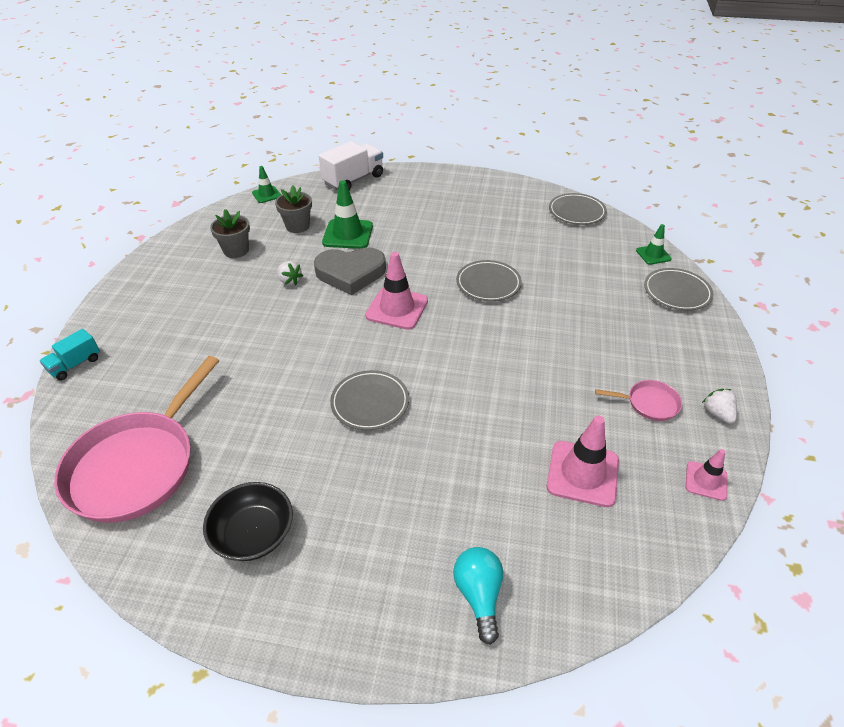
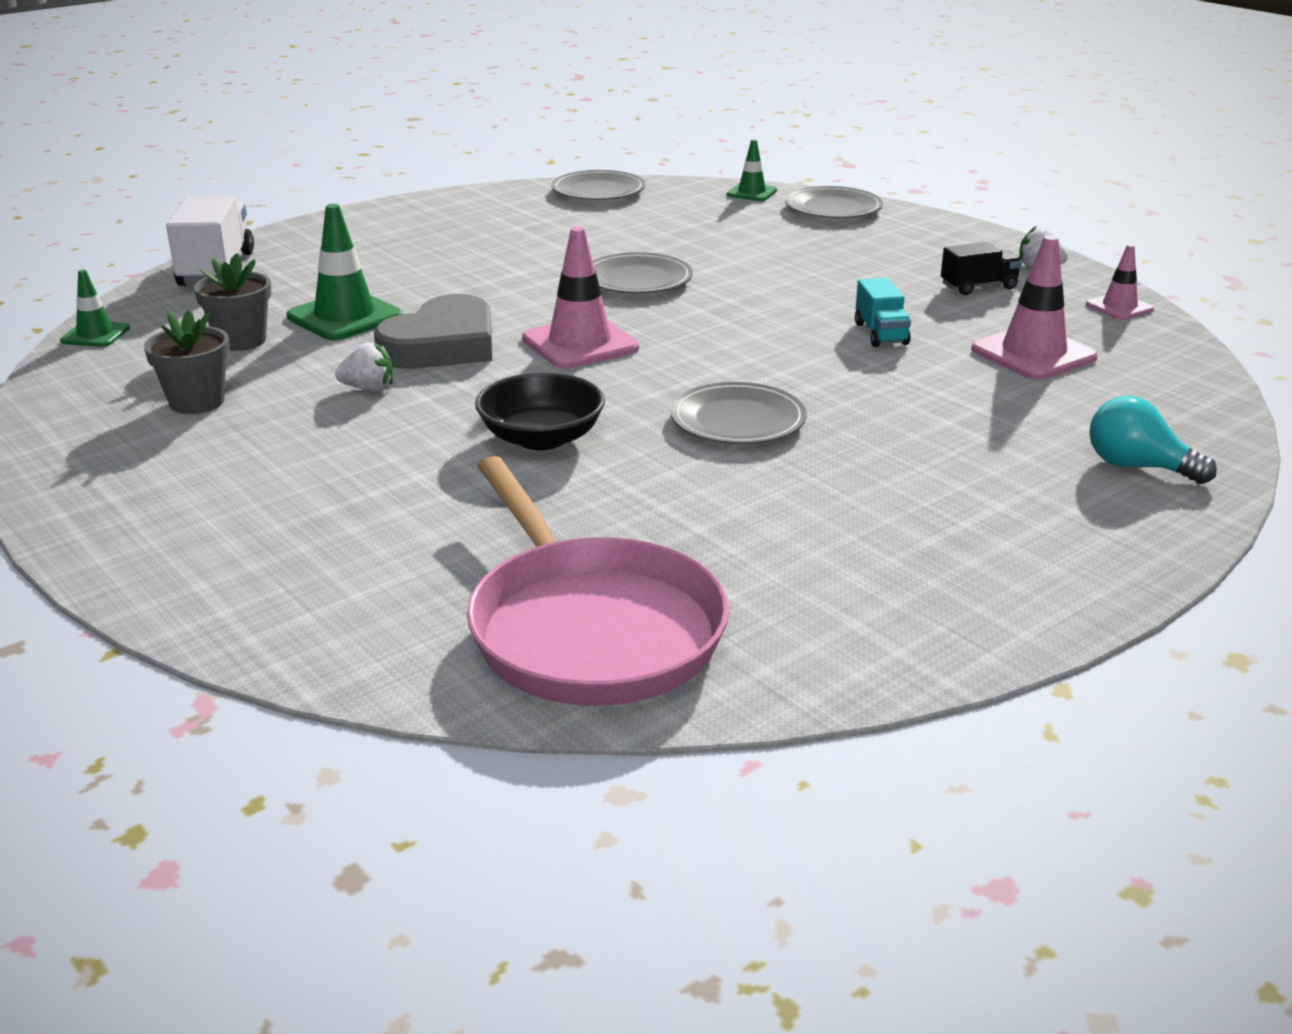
camera: 50 degrees left, 15 degrees down
(75, 364) = (218, 625): turquoise truck -> turquoise truck (881, 334)
(253, 534) = (866, 573): black bowl -> black bowl (541, 438)
(649, 403) = (978, 287): pink pan -> black truck

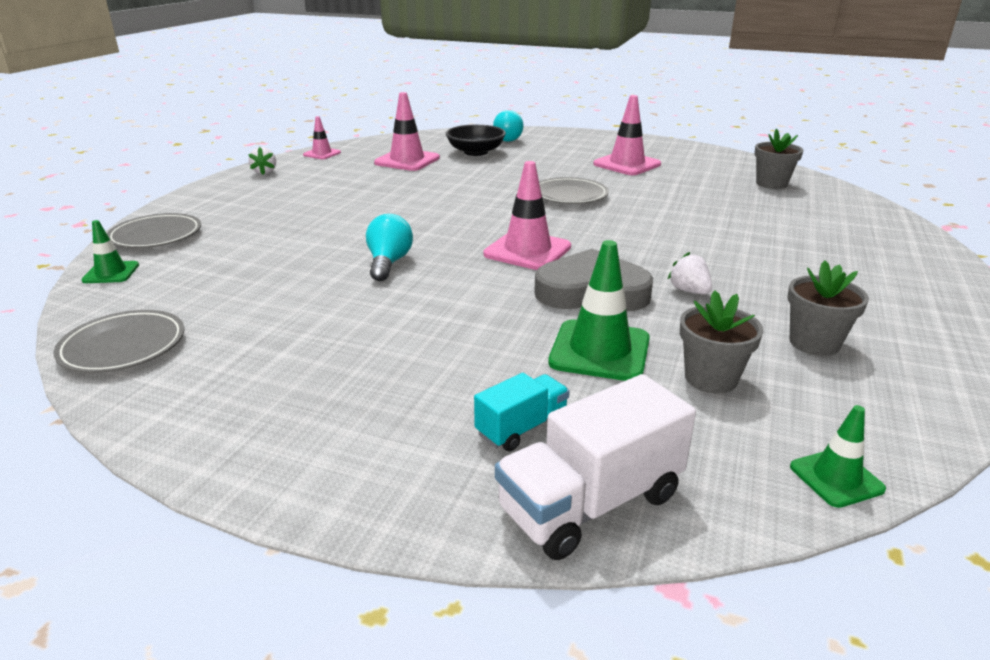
camera: 120 degrees left, 0 degrees up
(541, 438) = (659, 227): black bowl -> black bowl (476, 152)
(590, 628) = (771, 184): pink pan -> grey flower pot
(637, 280) = (389, 263): grey plate -> turquoise light bulb
(855, 526) = (627, 164): none -> pink traffic cone
(881, 334) = (415, 188): turquoise truck -> turquoise truck (522, 428)
(978, 287) = (314, 179): black truck -> none

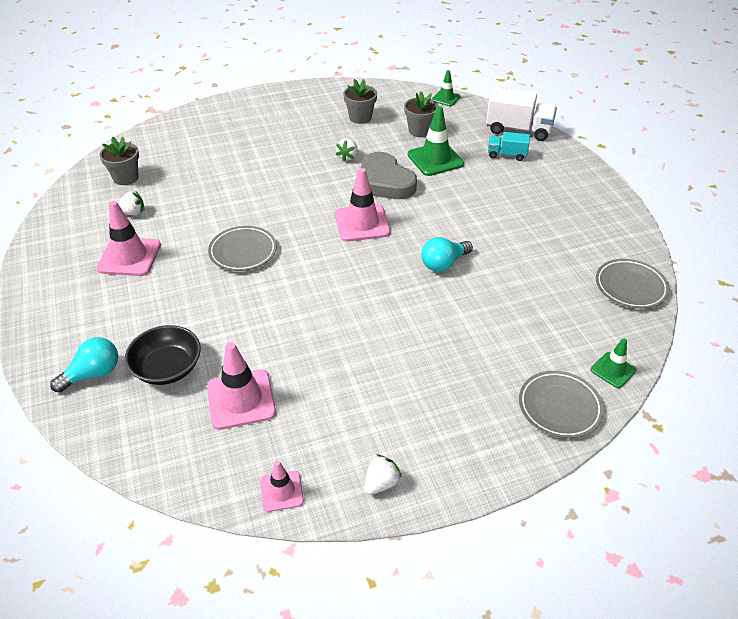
camera: 130 degrees left, 15 degrees up
(697, 176) = (133, 213): none -> white strawberry

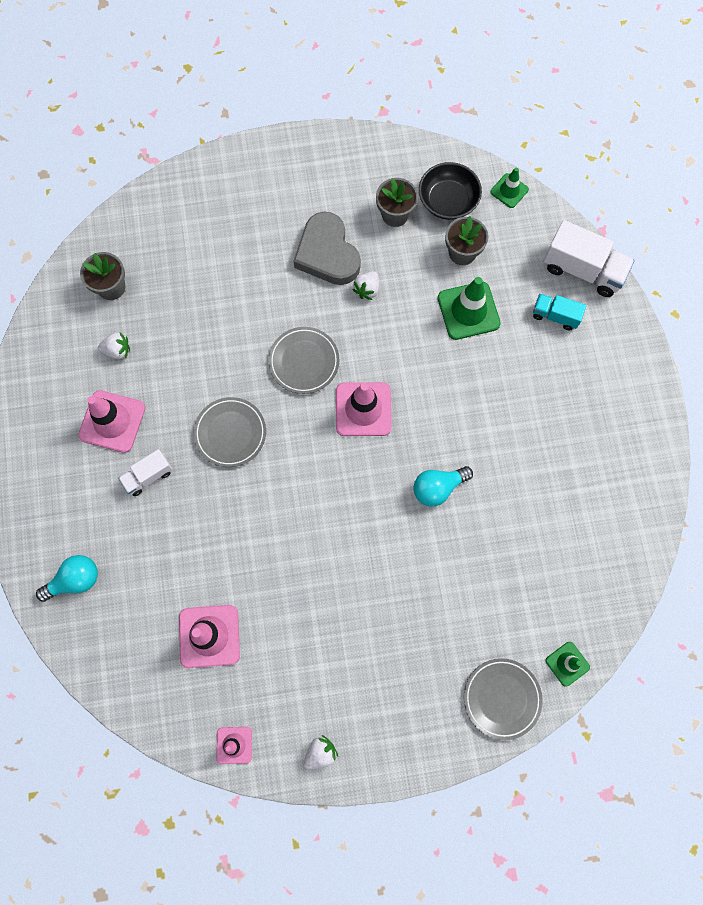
camera: 10 degrees right, 30 degrees up
(166, 288) = (148, 476): none -> white truck
(167, 368) = (144, 585): black bowl -> black bowl (448, 201)
(384, 182) = (401, 342): grey heart -> grey heart (327, 253)
(630, 287) = (624, 556): grey plate -> grey plate (304, 362)

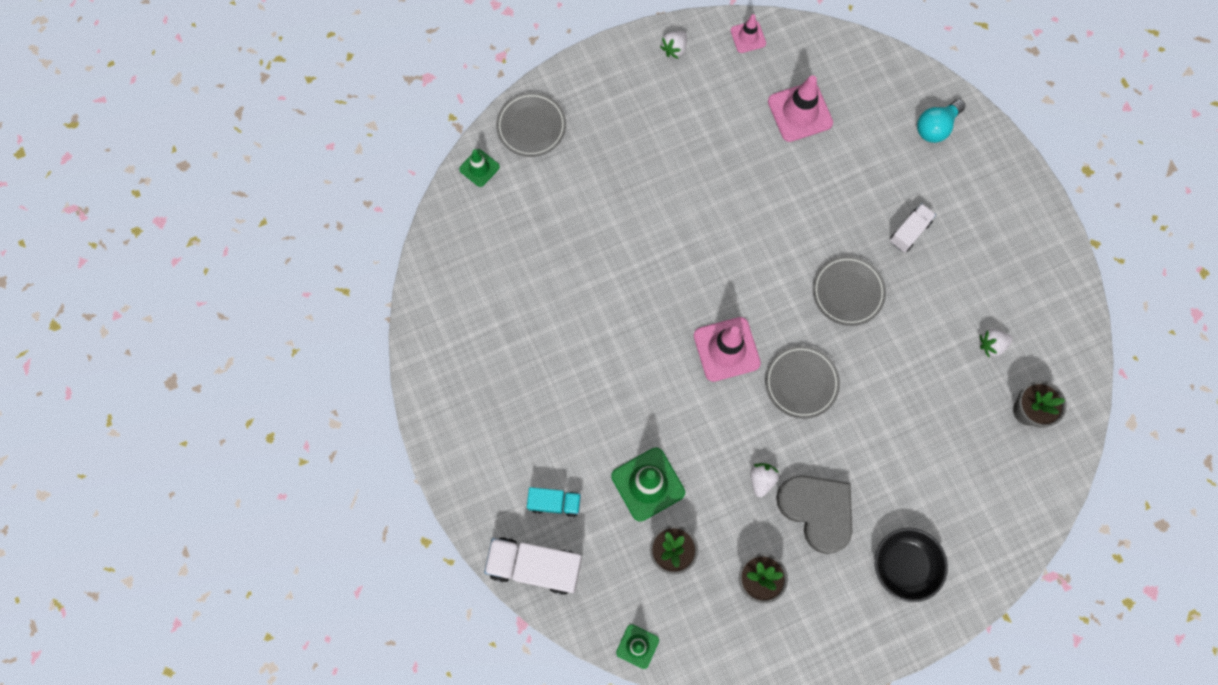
camera: 165 degrees right, 0 degrees up
(112, 421) = (965, 274): pink traffic cone -> none
(438, 488) = (632, 291): turquoise light bulb -> none
(448, 201) = (704, 613): black bowl -> black bowl (904, 565)

